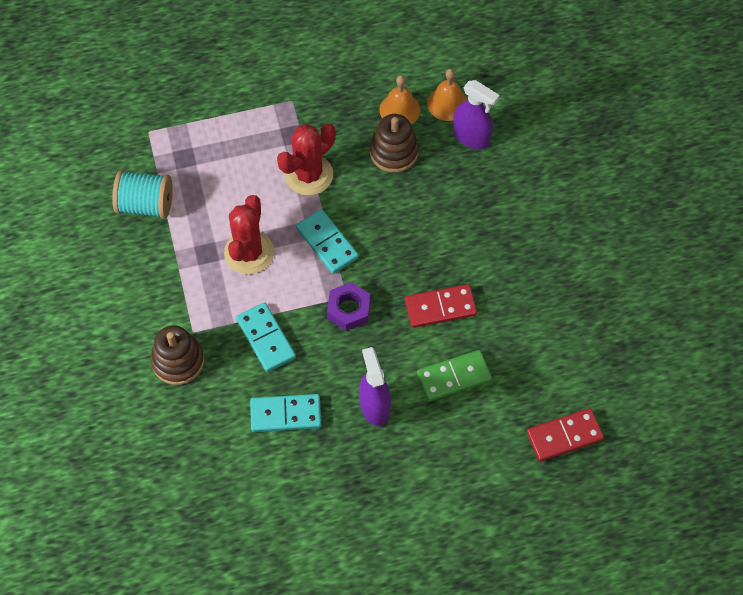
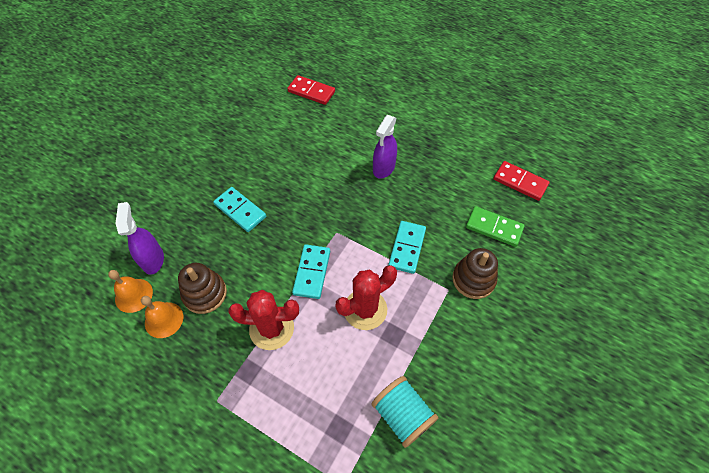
camera: 135 degrees left, 5 degrees down
(286, 414) = (435, 201): turquoise domino -> turquoise domino (240, 211)
(349, 309) = (343, 224): purple nut -> none
(440, 307) = (294, 185): red domino -> red domino (520, 182)
(454, 377) = (329, 150): green domino -> green domino (494, 227)

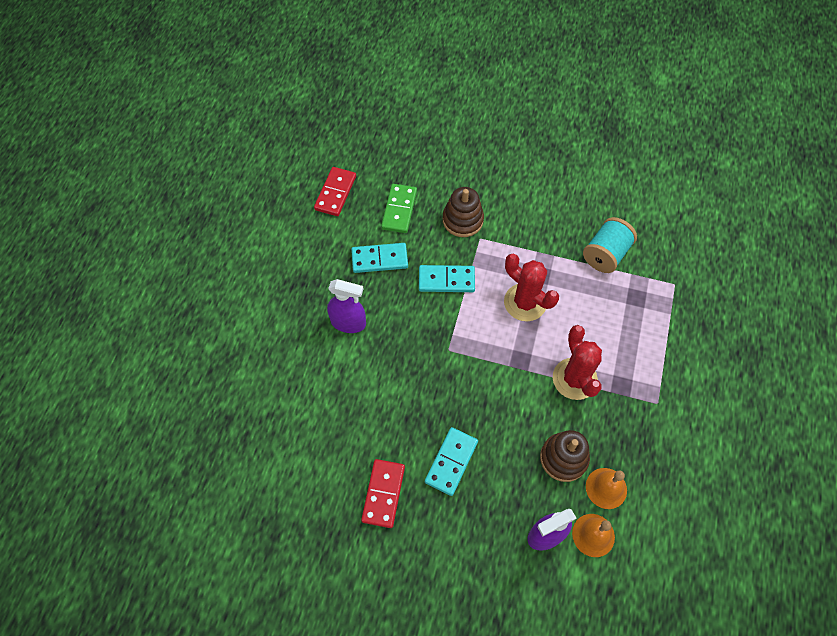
camera: 105 degrees left, 5 degrees up
(311, 92) = (236, 441): red domino -> red domino (383, 494)
(312, 272) = (503, 360): turquoise domino -> turquoise domino (379, 259)

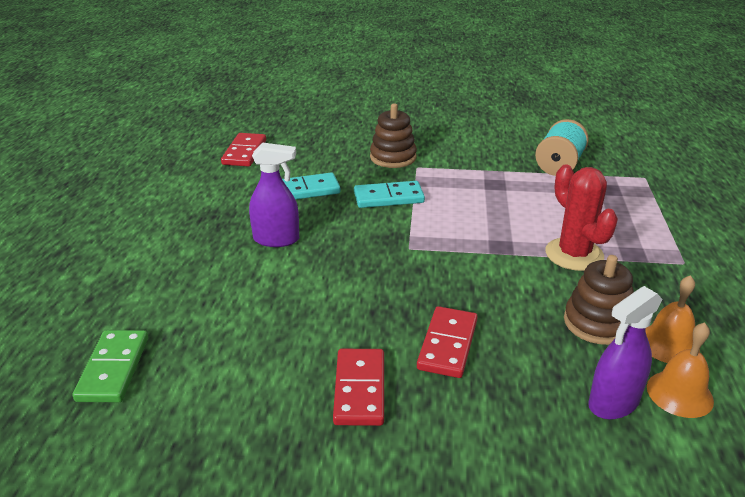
camera: 10 degrees left, 30 degrees down
(399, 210) = (319, 157): green domino -> green domino (113, 369)
(451, 462) = (448, 344): turquoise domino -> red domino
(525, 302) = (486, 204): red cactus -> none

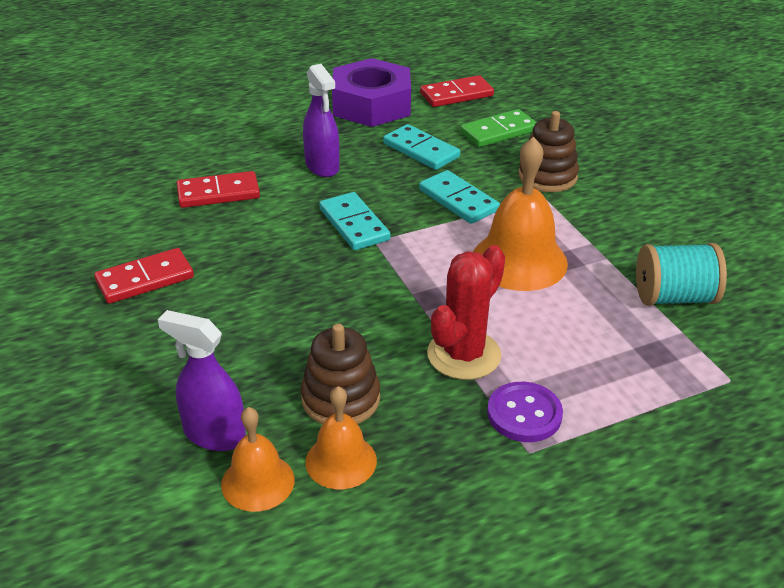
camera: 60 degrees right, 5 degrees up
(113, 369) = (103, 164): green domino -> green domino (498, 131)
(210, 189) = (371, 105): none -> purple nut
(377, 250) = (354, 224): none -> turquoise domino
(448, 344) = (235, 309): red domino -> red domino (218, 193)
(482, 200) = (519, 260): none -> orange bell
(647, 252) = (524, 414): none -> purple button

